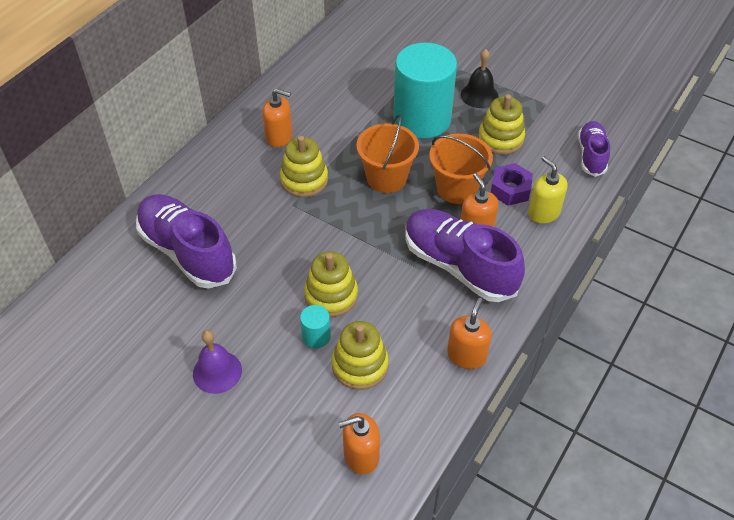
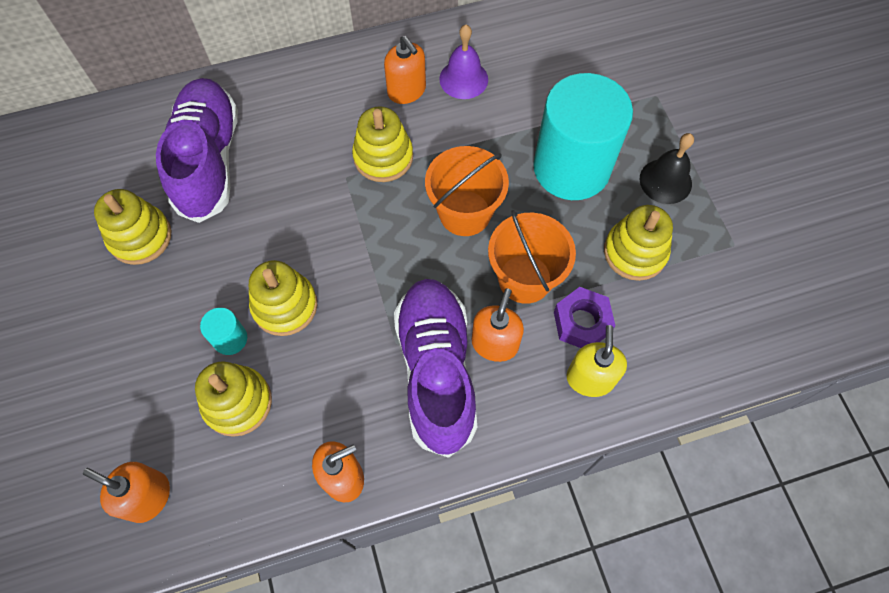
camera: 40 degrees right, 15 degrees up
(188, 324) = (140, 237): none -> yellow stacking toy
(217, 372) = (117, 306): purple bell -> purple bell (463, 79)
(591, 155) = (721, 349): purple shoe -> none

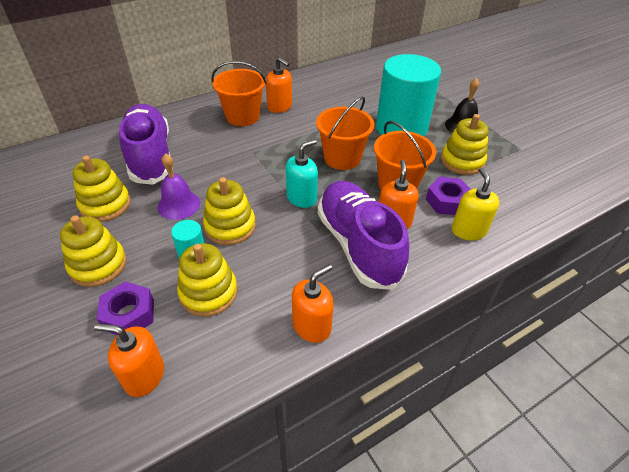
camera: 15 degrees left, 20 degrees down
(144, 413) = (129, 314): none -> purple nut
(348, 102) = (242, 116): none -> orange bucket
(383, 157) = (275, 139): yellow stacking toy -> yellow stacking toy (98, 265)
(388, 275) = (301, 198): none -> turquoise soap dispenser
(463, 79) = (314, 97): purple bell -> purple bell (179, 205)

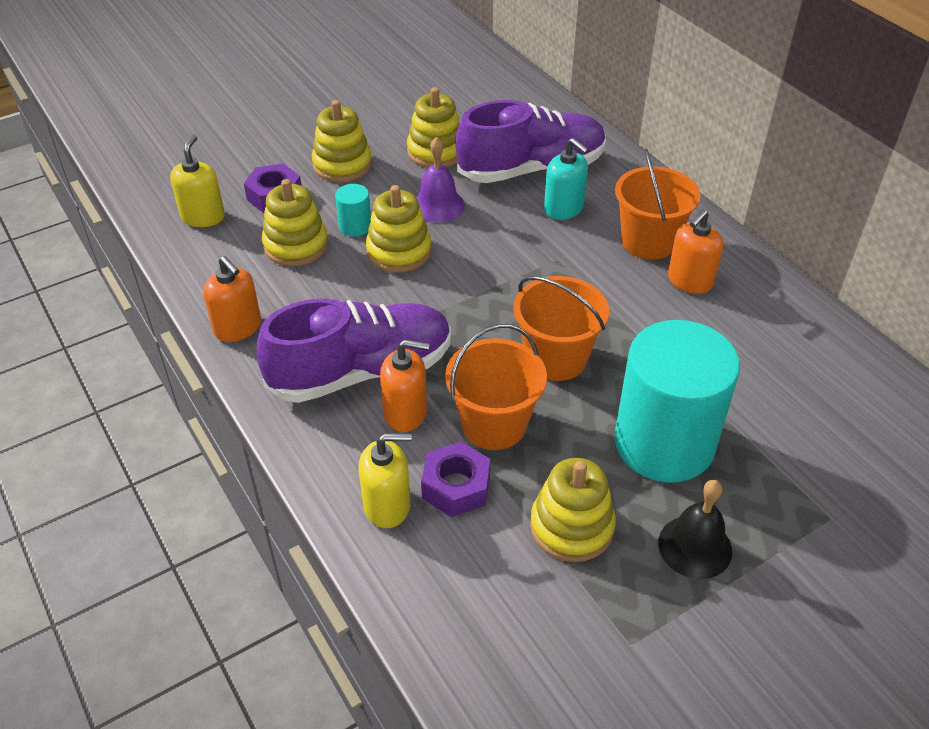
camera: 90 degrees right, 0 degrees up
(144, 376) = (203, 217): orange soap dispenser -> yellow soap dispenser
(301, 198) = (456, 314): turquoise soap dispenser -> turquoise soap dispenser (563, 209)

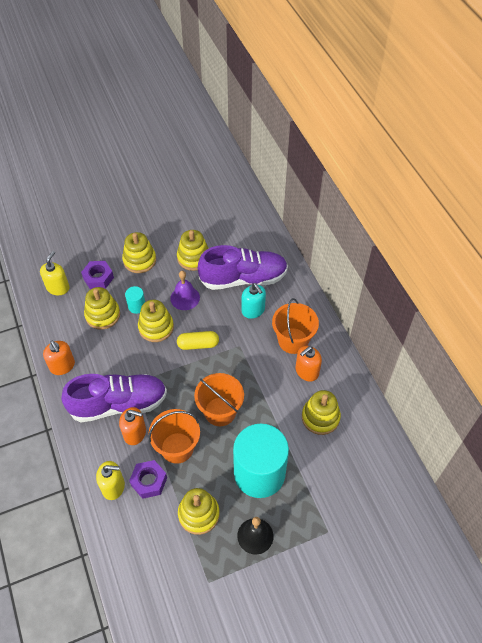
camera: 10 degrees right, 10 degrees up
(483, 266) = (198, 344): none -> yellow capsule
(741, 343) = (320, 417): none -> yellow stacking toy

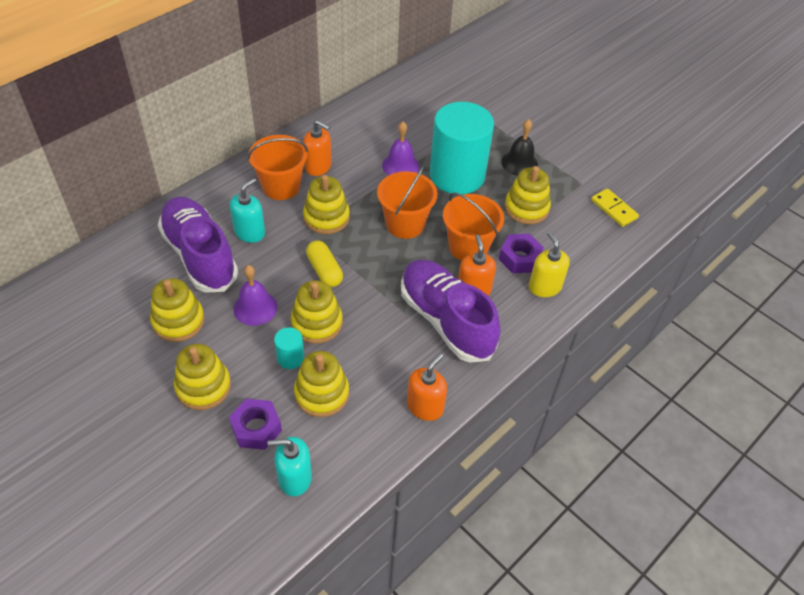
camera: 115 degrees left, 5 degrees down
(58, 287) = (294, 478): yellow soap dispenser -> turquoise soap dispenser
(165, 594) = (614, 209): none -> yellow domino
(287, 432) = (400, 165): none -> purple bell
(320, 417) = (369, 145): yellow stacking toy -> yellow stacking toy (326, 217)

